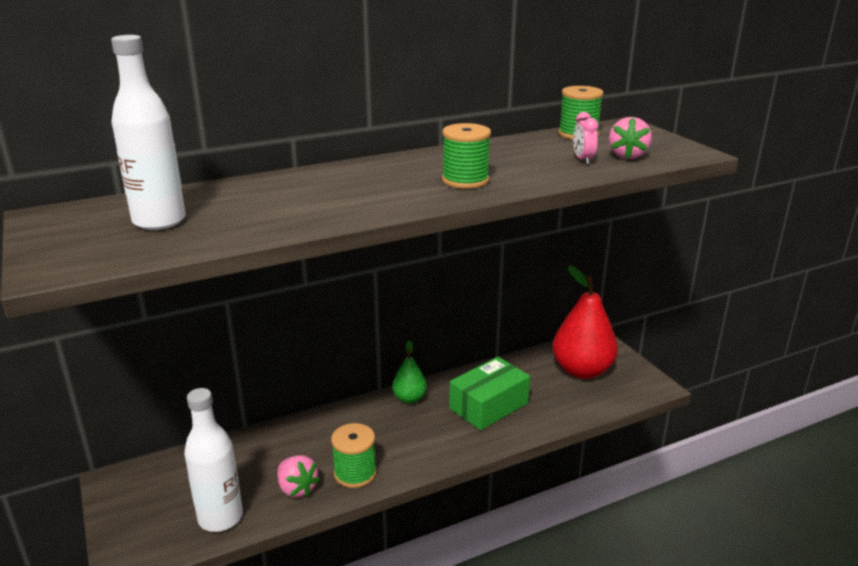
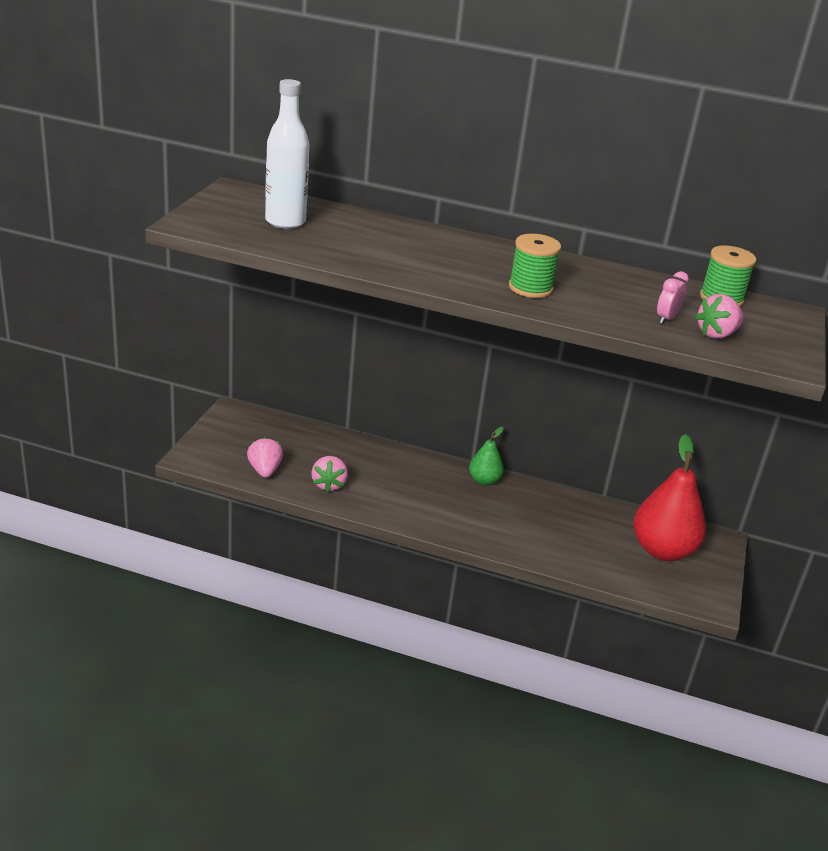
camera: 40 degrees right, 5 degrees up
(220, 518) = (265, 470): white bottle -> pink strawberry
(355, 473) = (377, 500): green spool -> none
(489, 406) = (538, 523): green box -> none

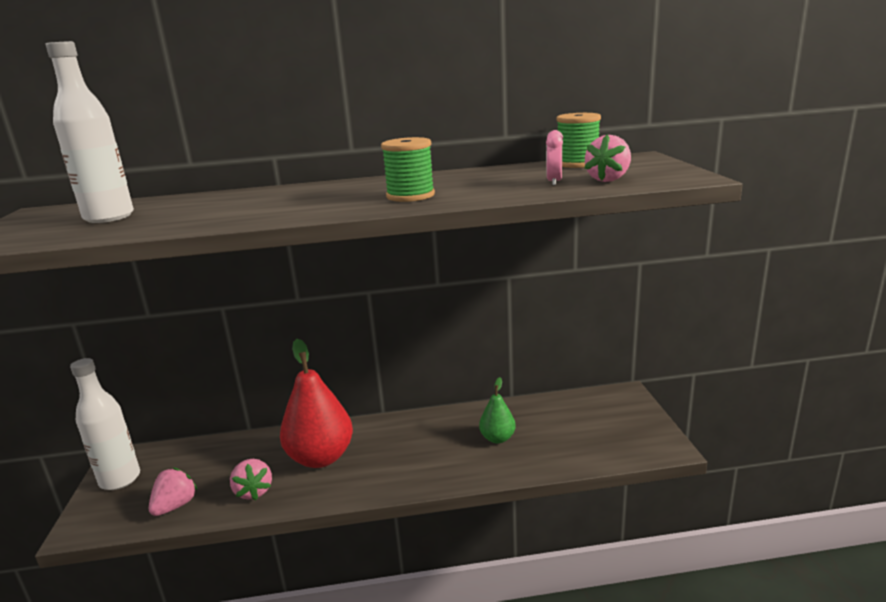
camera: 20 degrees left, 10 degrees down
(229, 430) = (120, 479): none -> white bottle
(265, 470) = (175, 506): pink strawberry -> pink strawberry turned 60 degrees clockwise
(484, 480) = (404, 424): green pear -> green pear (497, 438)
(662, 550) = (592, 421): red pear -> red pear (321, 457)

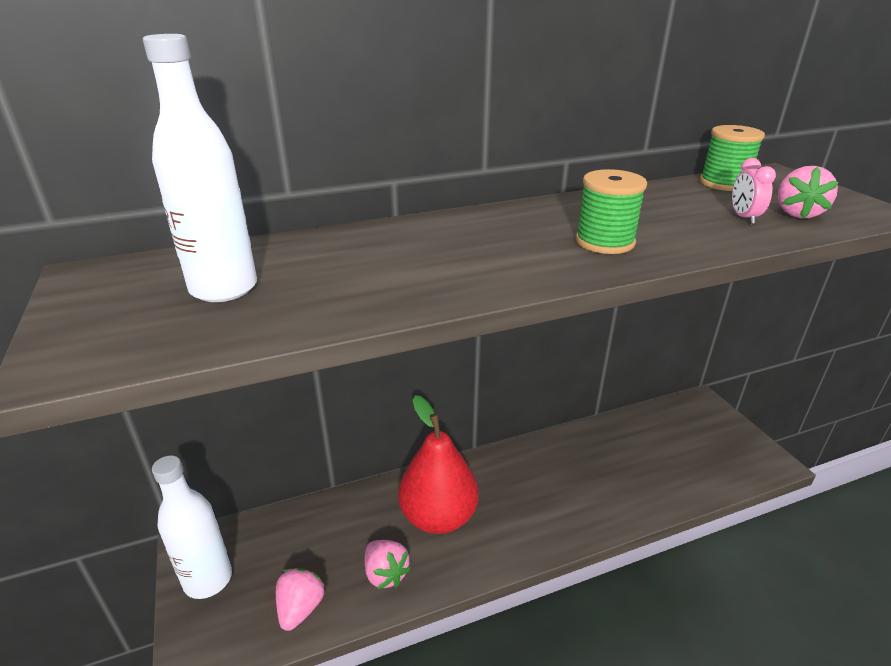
camera: 15 degrees left, 10 degrees up
(497, 438) = (611, 469): green pear -> none

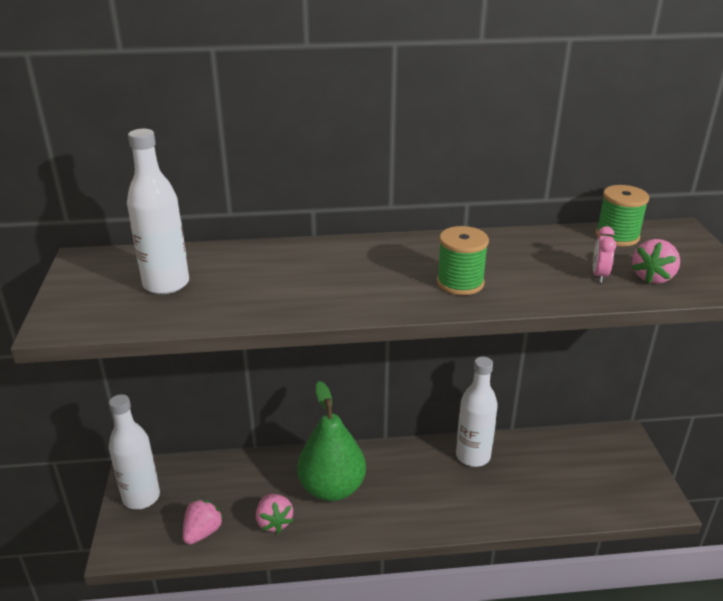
camera: 15 degrees right, 0 degrees up
(438, 517) = (332, 488): red pear -> green pear
(572, 450) = (473, 456): none -> white bottle

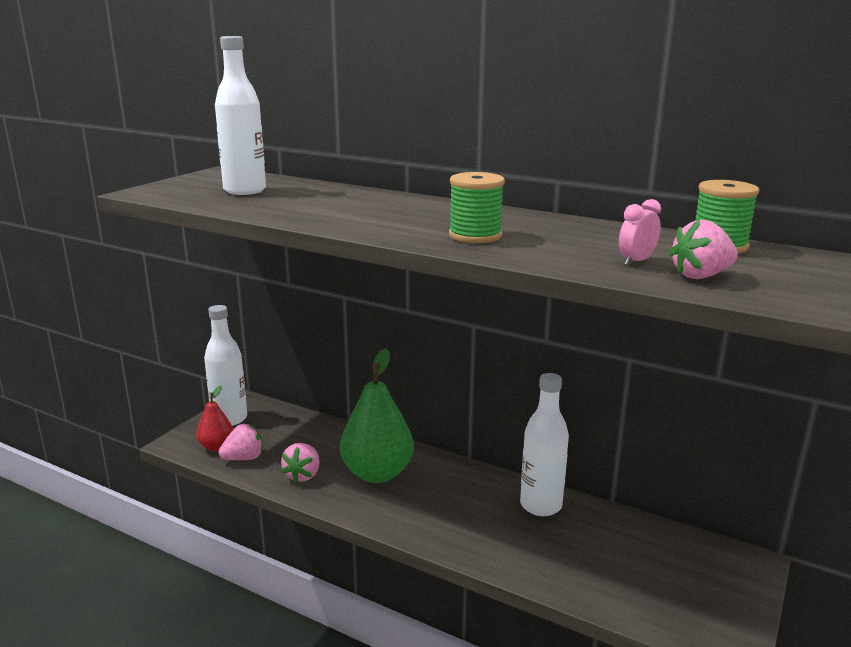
camera: 35 degrees right, 10 degrees down
(162, 533) = (216, 446): none -> red pear

